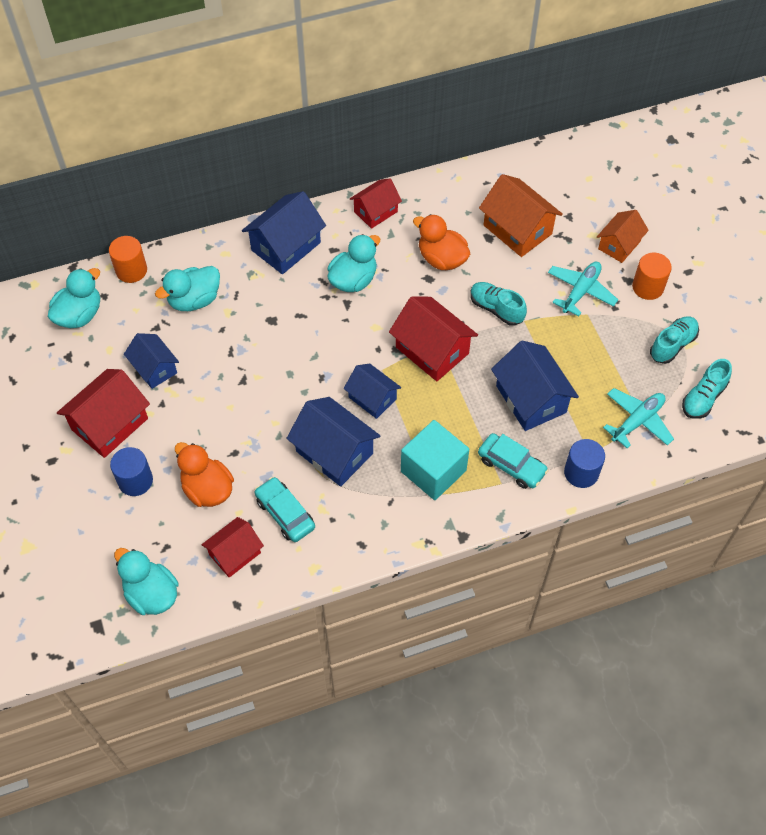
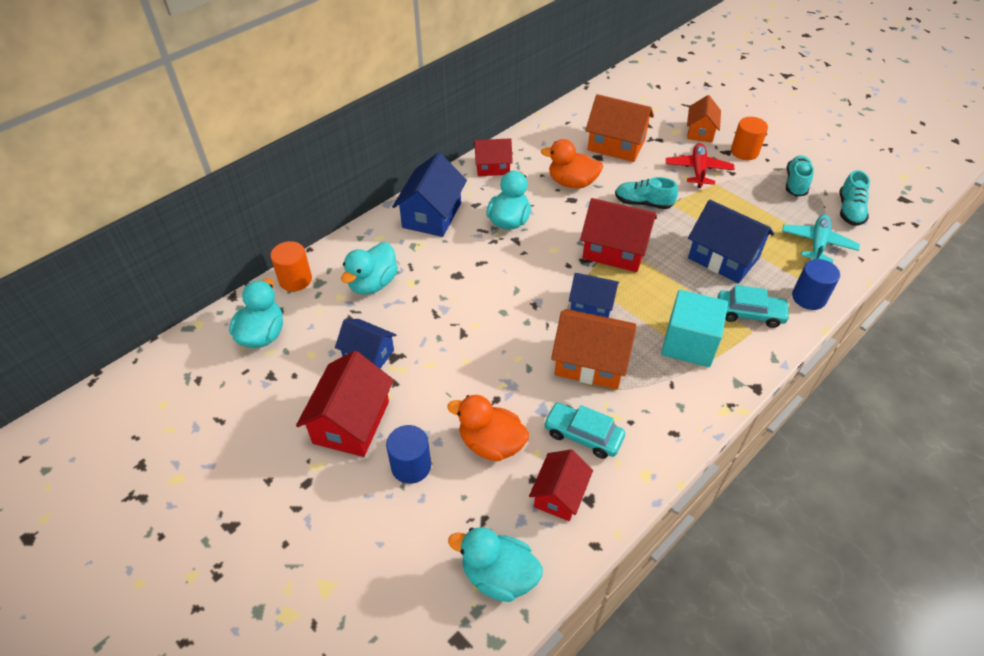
camera: 25 degrees left, 10 degrees down
(334, 452) = (590, 362): blue house -> orange house
(375, 211) = (492, 167): red house -> red house turned 60 degrees clockwise
(581, 291) = (698, 170): turquoise plane -> red plane

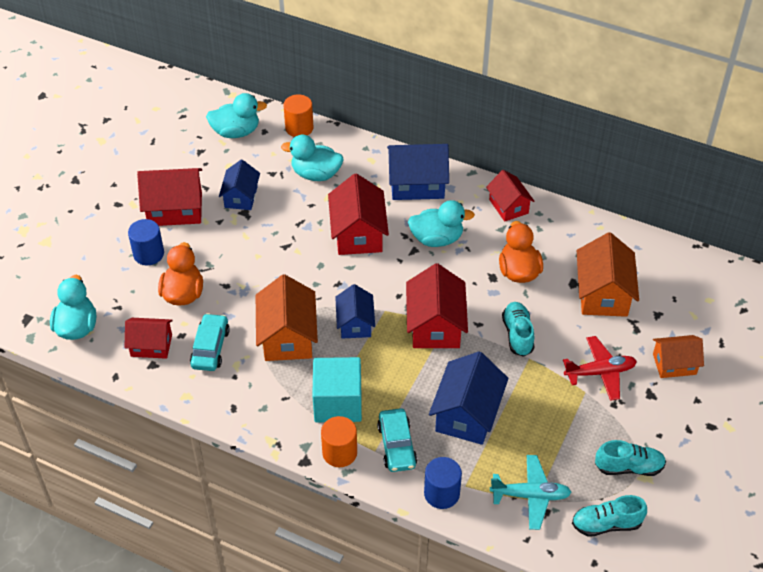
camera: 70 degrees right, 0 degrees up
(474, 272) = (358, 233): none -> red house
(744, 152) = (660, 411): orange cylinder -> orange cylinder (339, 453)

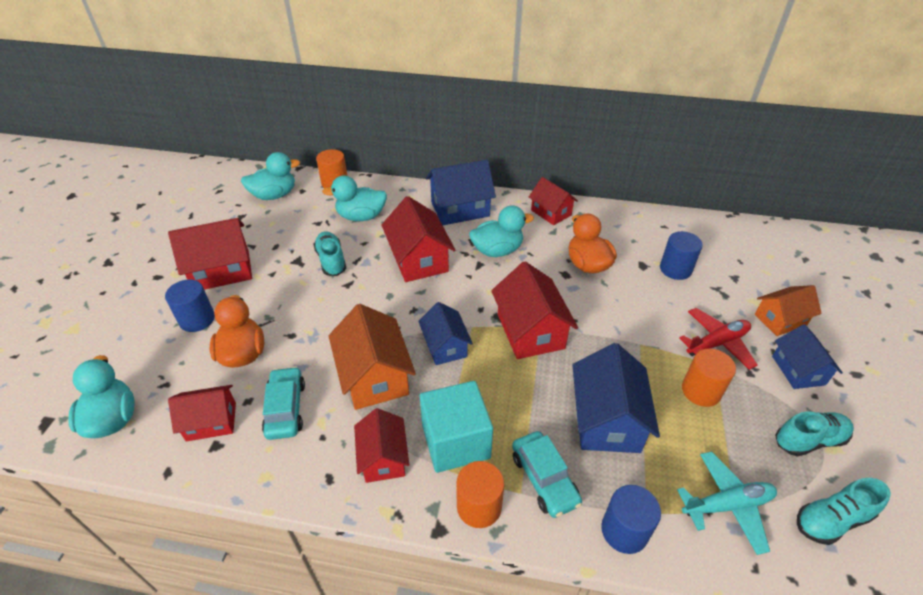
camera: 15 degrees left, 5 degrees down
(241, 197) = (290, 248): blue house -> blue house (798, 370)
(278, 402) = (383, 458): none -> red house
(517, 334) = (616, 323): turquoise shoe -> turquoise shoe (331, 261)
(560, 409) = (701, 391): none -> orange cylinder
(603, 294) = (675, 269): orange house -> blue cylinder

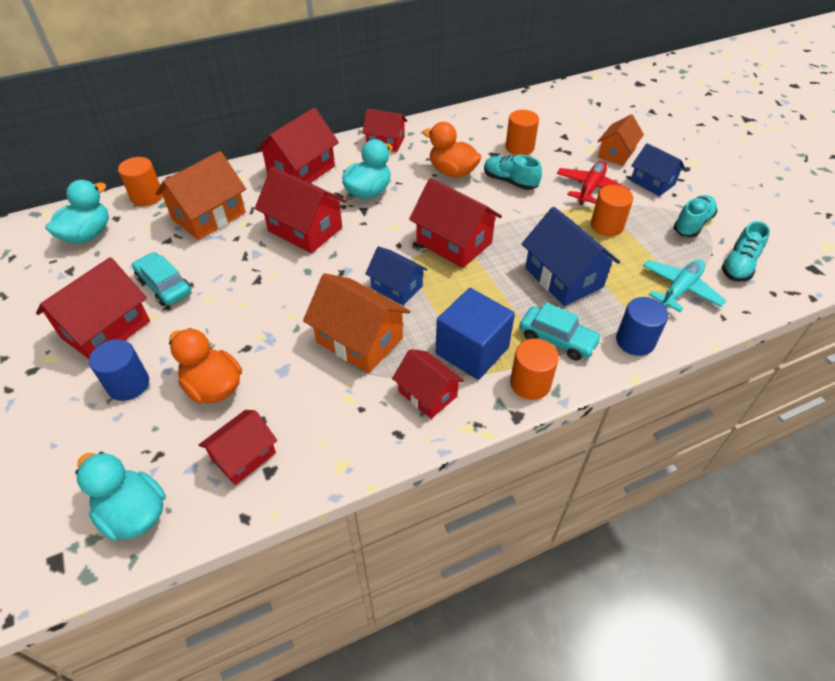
camera: 35 degrees left, 5 degrees up
(286, 409) = (305, 407): turquoise car -> turquoise car (164, 285)
(331, 261) = (219, 267): turquoise shoe -> turquoise shoe (510, 181)
(361, 216) = (209, 216): turquoise duck -> orange house
(455, 441) = (472, 350): turquoise cube -> blue cube
(460, 209) = (301, 170): blue house -> red house
(675, 269) = (519, 147): blue cylinder -> orange cylinder

